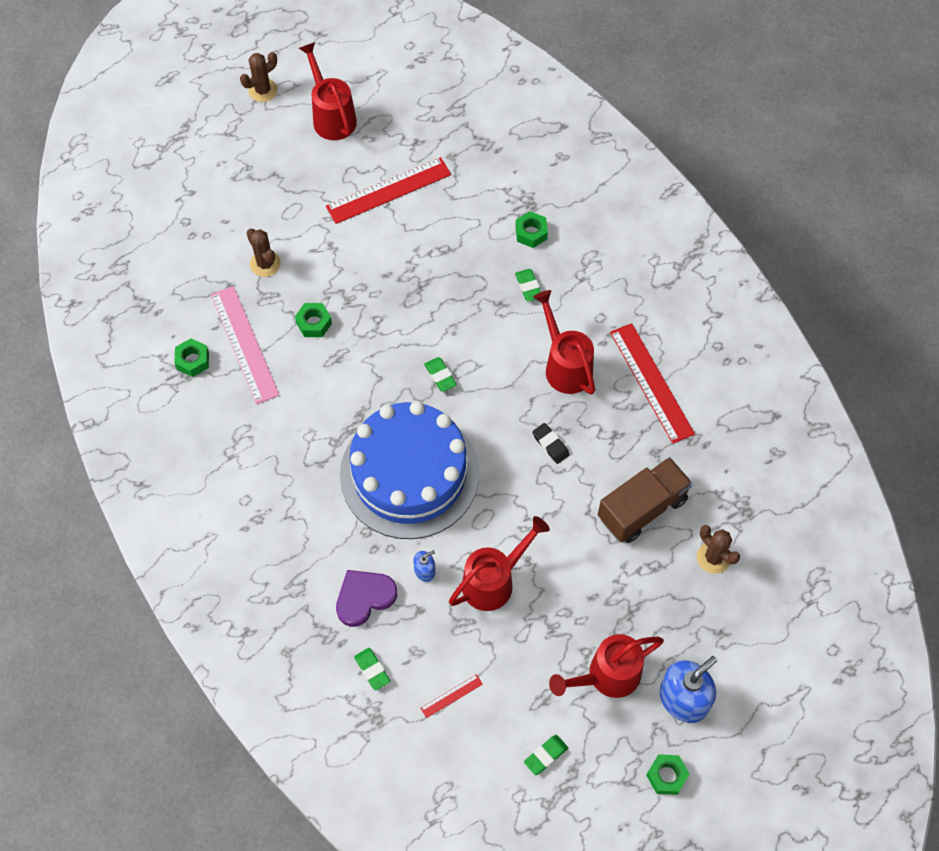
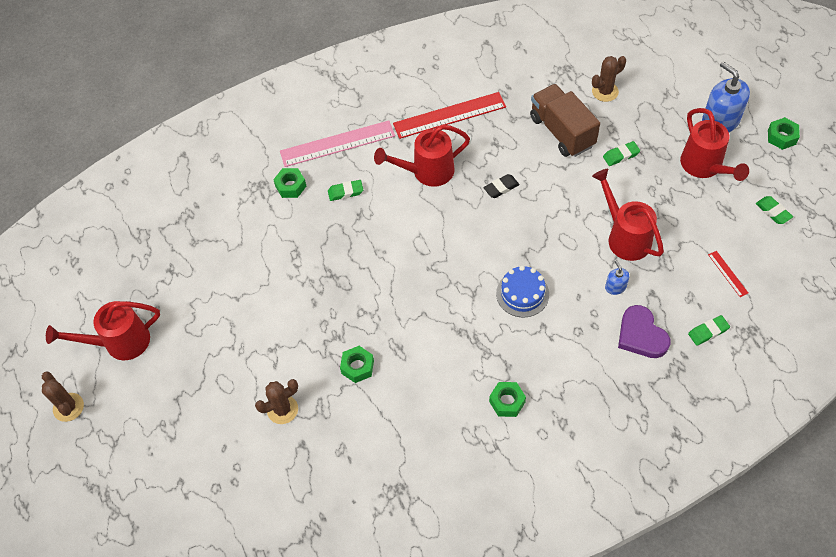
camera: 80 degrees left, 5 degrees down
(193, 361) = (385, 481): green nut -> green nut (507, 402)
(245, 344) = (372, 431): pink ruler -> pink ruler (337, 143)
(389, 191) = (220, 296): red ruler -> none
(409, 474) = (522, 294): blue cake -> blue cake, size x0.42
(440, 376) = (427, 264): green eraser -> green eraser (621, 155)

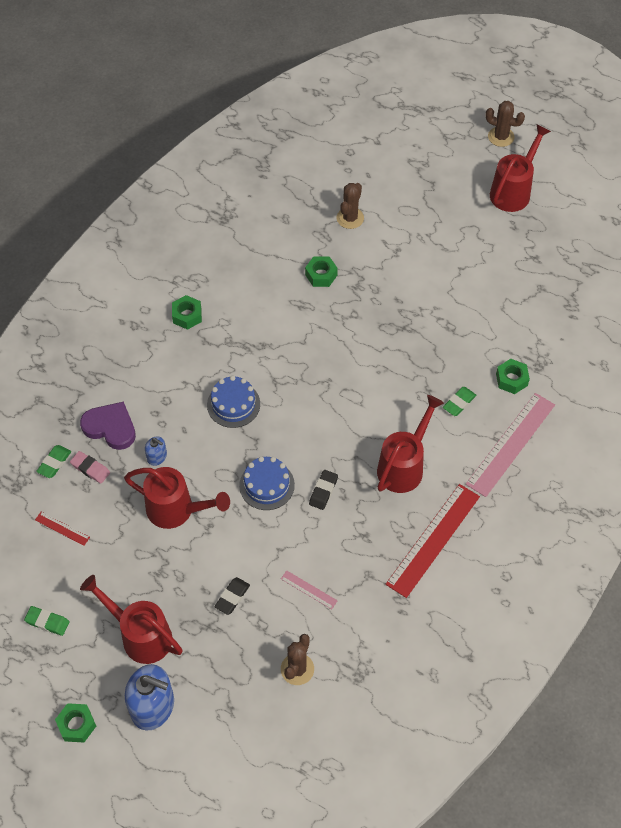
camera: 140 degrees right, 0 degrees up
(541, 216) = (267, 485): none -> blue cake
(562, 131) = (309, 589): brown truck -> pink ruler
(621, 155) = (232, 597): green eraser -> black eraser
(678, 309) = (90, 468): none -> pink eraser

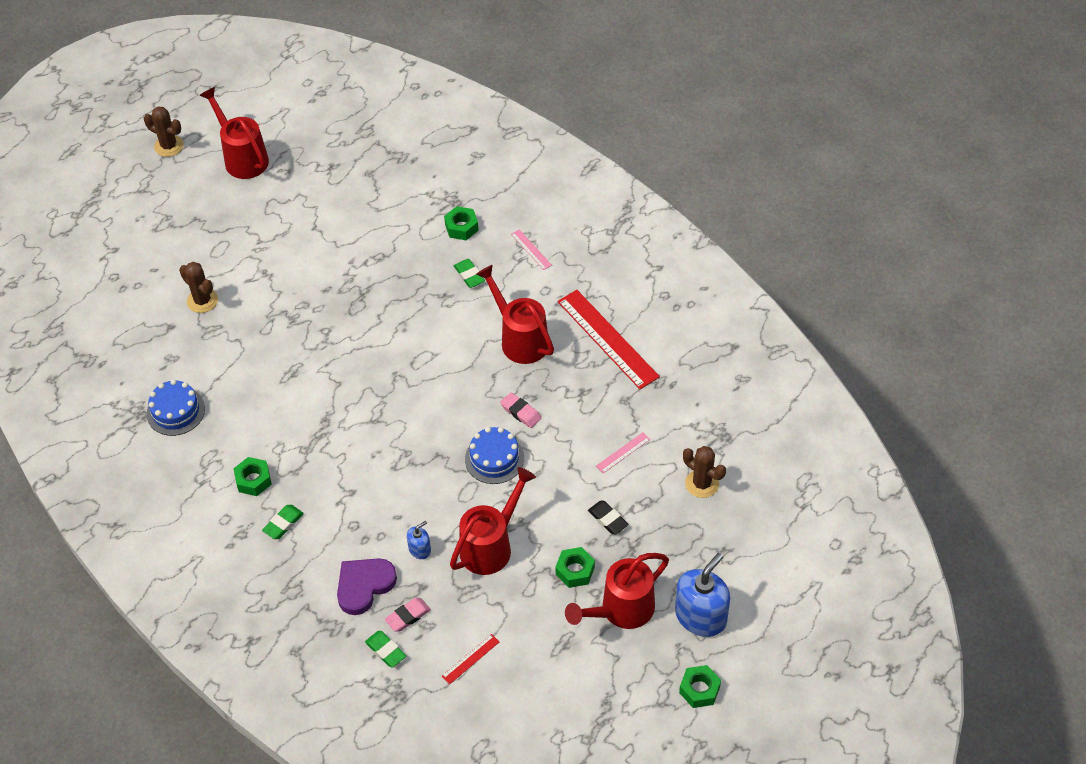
camera: 70 degrees left, 5 degrees down
(47, 622) = (576, 695): green eraser -> green eraser (283, 524)
(233, 404) = (386, 464): blue cake -> blue cake (175, 411)
(321, 275) = (262, 345): green nut -> green nut (575, 571)
(323, 491) = (521, 412): black eraser -> pink eraser
(501, 137) = (169, 146): brown cactus -> brown cactus turned 75 degrees clockwise
(511, 444) = (531, 249): pink ruler -> pink ruler, size x0.44

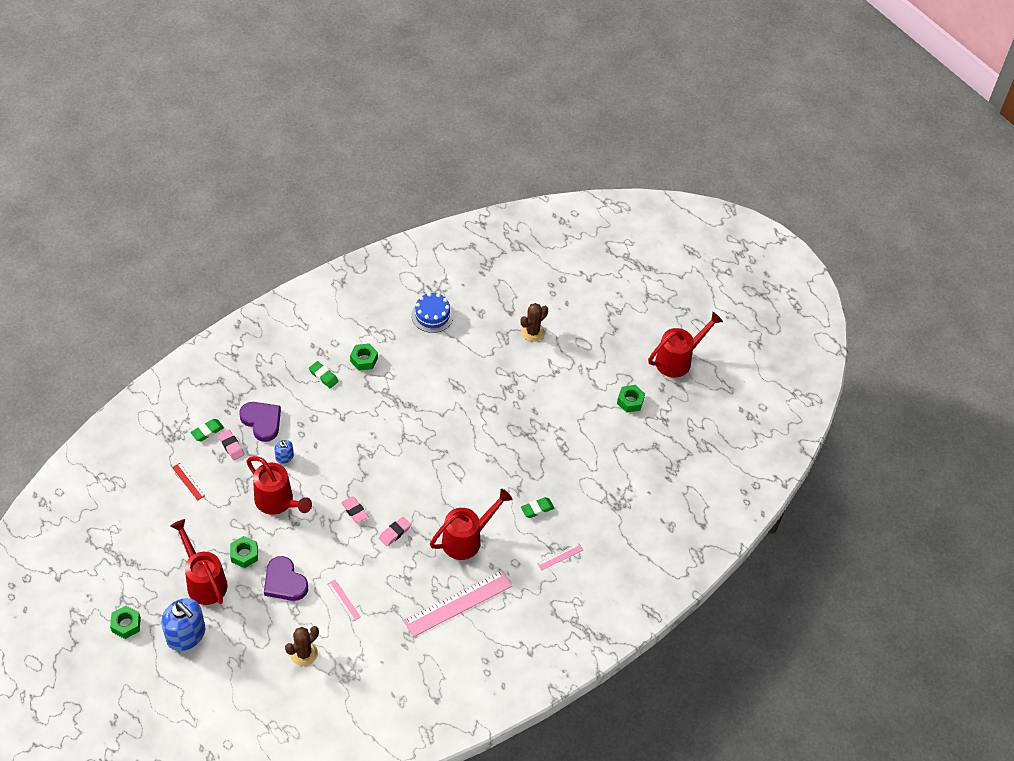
camera: 90 degrees right, 0 degrees up
(169, 146) = (693, 312): brown cactus -> none
(461, 227) = (589, 508): green nut -> green nut (630, 401)
(494, 458) = (354, 511): blue cake -> pink eraser
(608, 339) = (458, 603): red ruler -> pink ruler
(608, 519) = (284, 582): black eraser -> purple heart

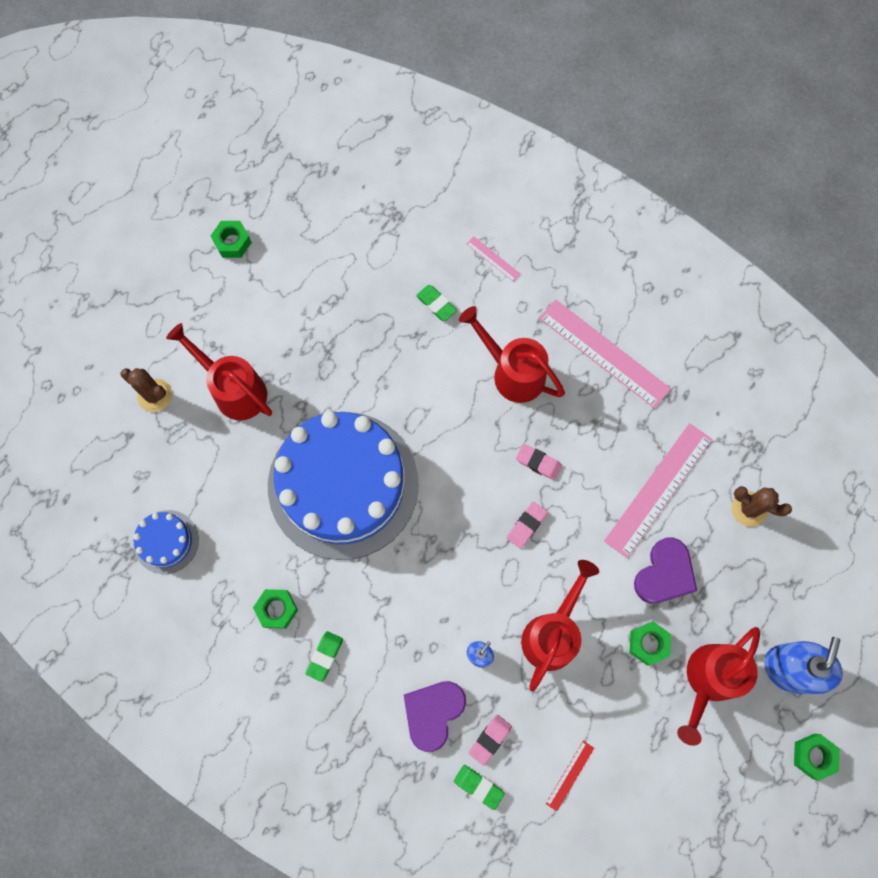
camera: 105 degrees left, 20 degrees up
(344, 600) = (658, 489): pink ruler -> pink ruler, size x2.28
(428, 416) = (343, 485): none -> blue cake
(678, 360) = (146, 203): red watering can -> red watering can (234, 389)

